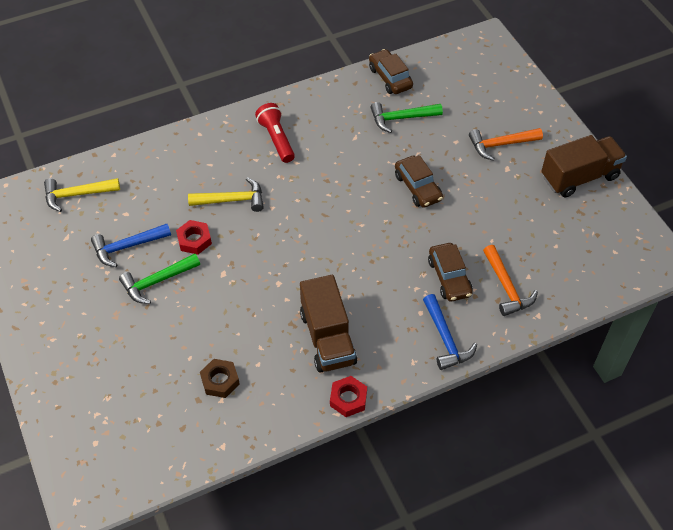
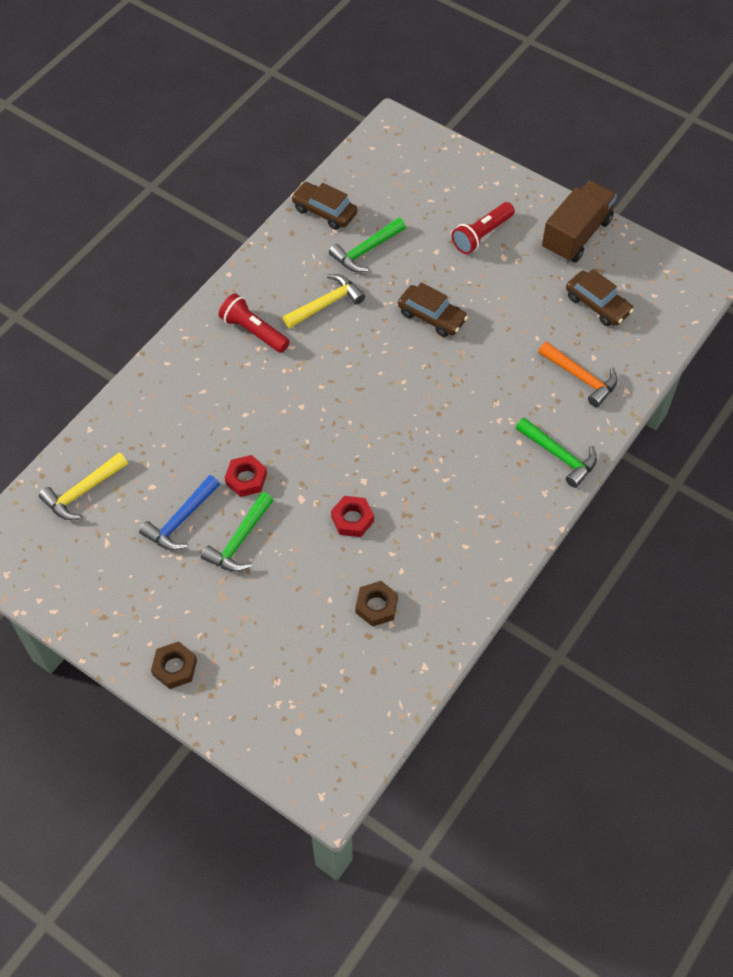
camera: 30 degrees left, 5 degrees up
(45, 348) = (175, 667): none -> brown nut
(232, 200) = (254, 418): yellow hammer -> yellow hammer (326, 304)
(327, 338) = (449, 511): brown truck -> none
(348, 399) = (509, 559): red nut -> red nut (352, 519)
(445, 339) = (559, 455): blue hammer -> green hammer
(449, 277) = (522, 394): brown car -> brown car (597, 304)
(501, 145) = (481, 235): orange hammer -> red flashlight

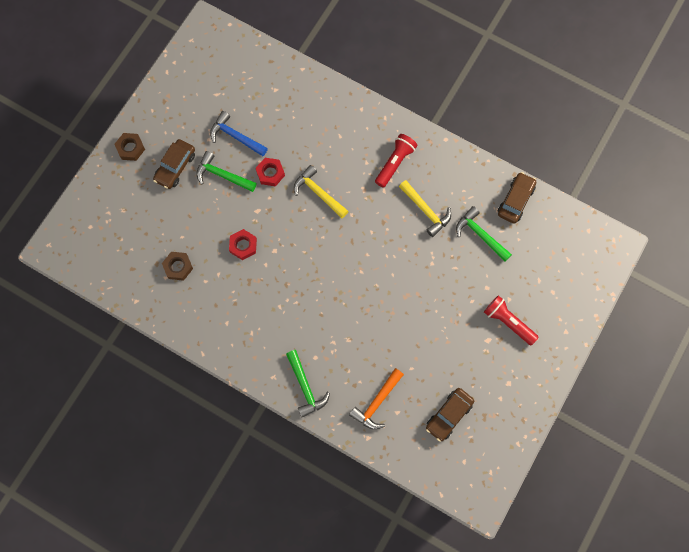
camera: 85 degrees right, 15 degrees up
(83, 492) = (253, 73): yellow hammer -> yellow hammer (318, 193)
(432, 316) = (422, 288): brown car -> brown car (175, 167)
(559, 455) = (305, 387): green hammer -> green hammer turned 60 degrees counterclockwise
(576, 235) = (518, 398): brown truck -> none

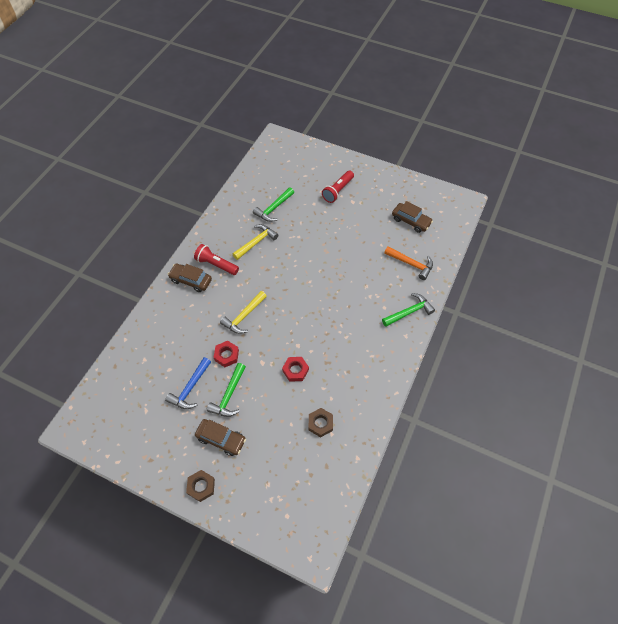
camera: 95 degrees left, 15 degrees down
(515, 200) = (245, 189): brown car -> brown car (191, 280)

